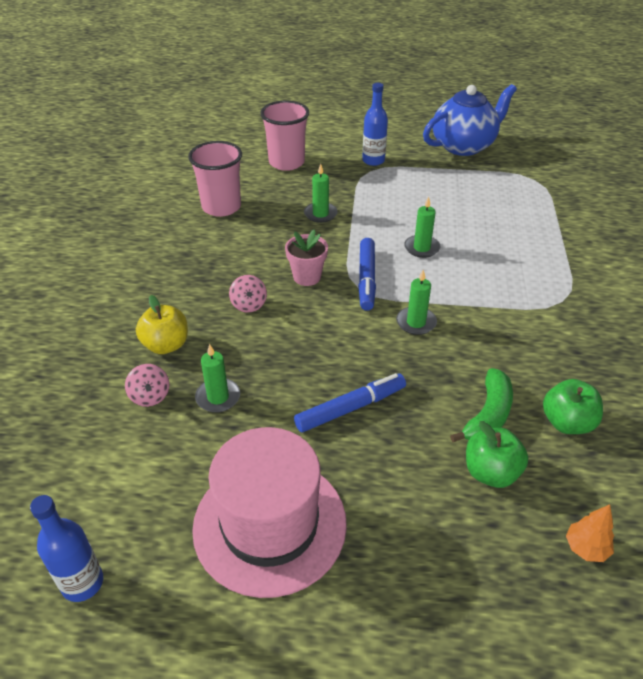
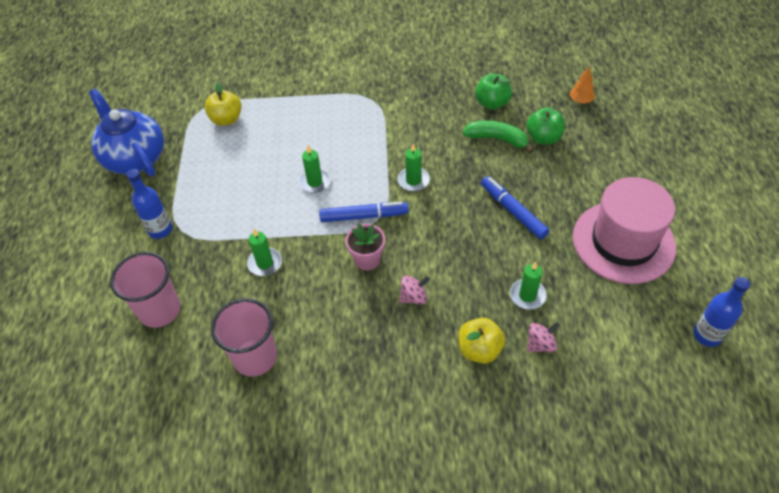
camera: 95 degrees left, 10 degrees up
(519, 194) = (226, 119): none -> yellow apple

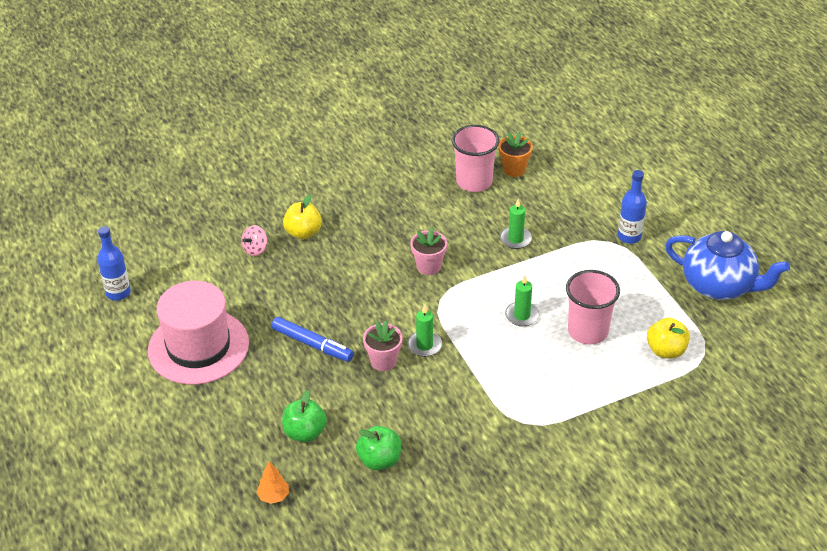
camera: 155 degrees right, 10 degrees down
(160, 310) = (573, 187): pink cup -> pink cup (588, 331)
(200, 360) = (514, 169): none -> orange flower pot
(363, 216) = (454, 299): blue marker -> none
(413, 297) = (373, 251): pink spinning top -> none
(455, 177) = (383, 361): none -> pink flower pot
(497, 139) = (356, 416): green banana -> none
(527, 295) = (276, 279): green candle -> none

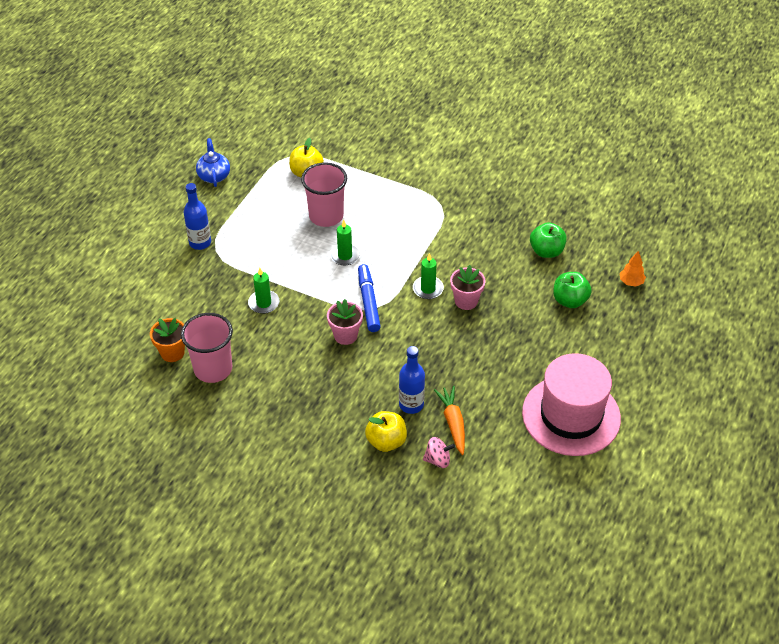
camera: 130 degrees left, 5 degrees up
(118, 293) = (582, 517): blue bottle -> blue bottle (411, 404)
(275, 276) = (453, 423): none -> orange carrot
(312, 344) = (494, 350): blue marker -> blue marker (368, 302)
(719, 286) = (214, 176): blue teapot -> blue teapot, size x0.54

